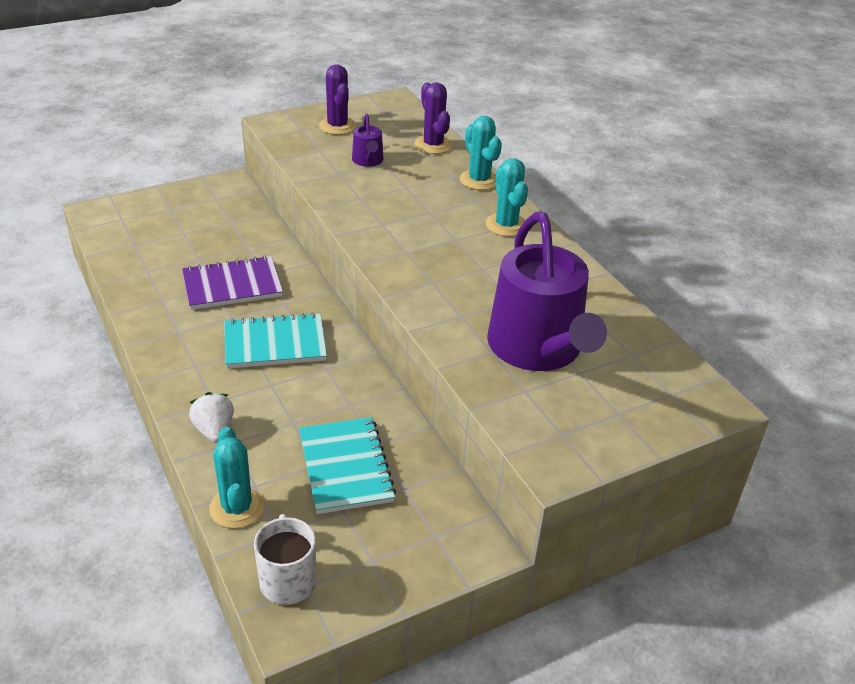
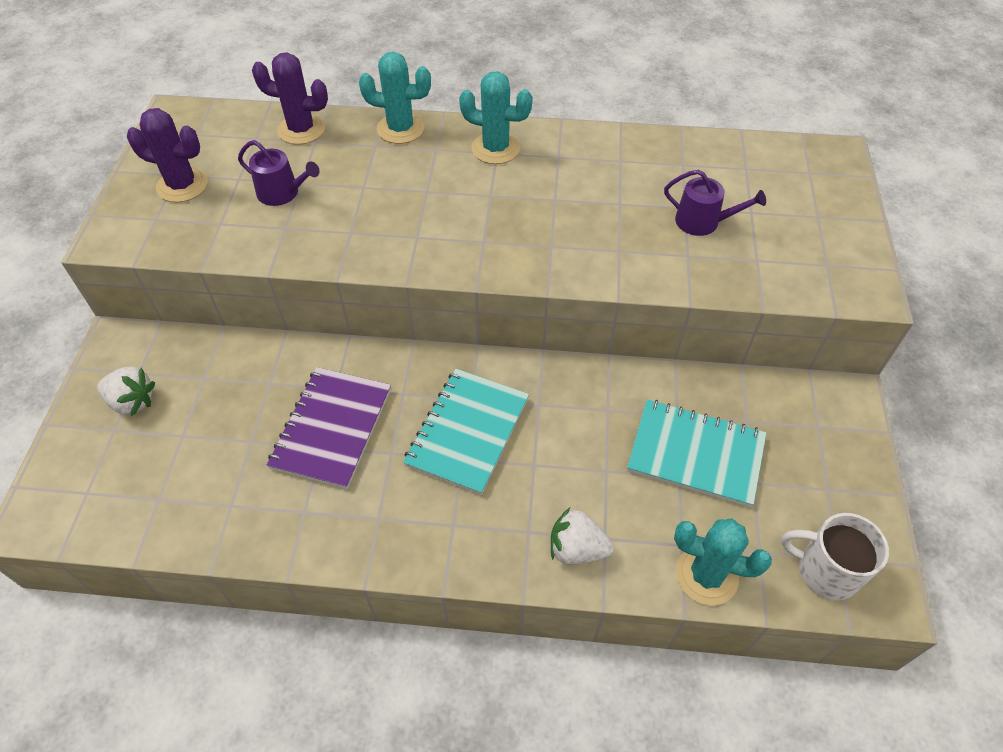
camera: 55 degrees left, 15 degrees up
(193, 206) = (132, 402): none -> white strawberry
(538, 349) = (703, 222): purple watering can -> purple watering can, size x0.43

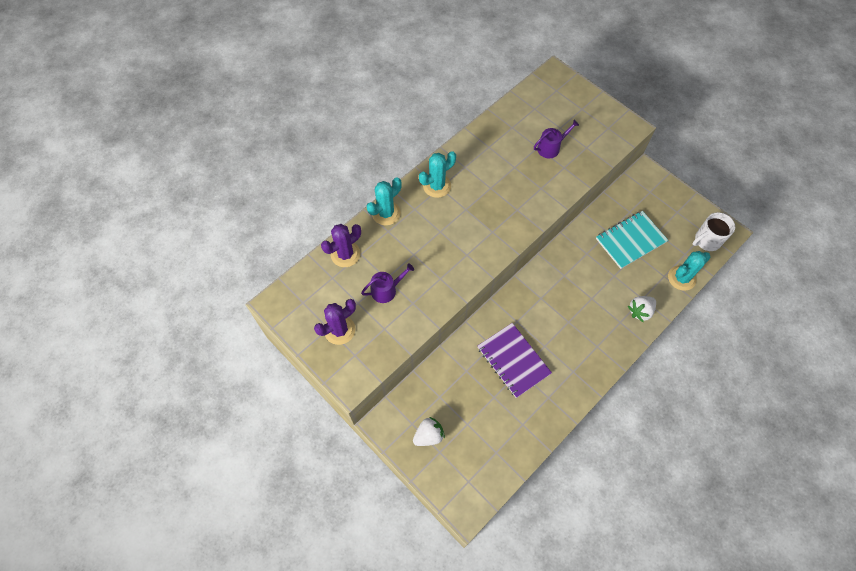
camera: 50 degrees left, 10 degrees up
(468, 432) = (557, 310): turquoise notebook -> none

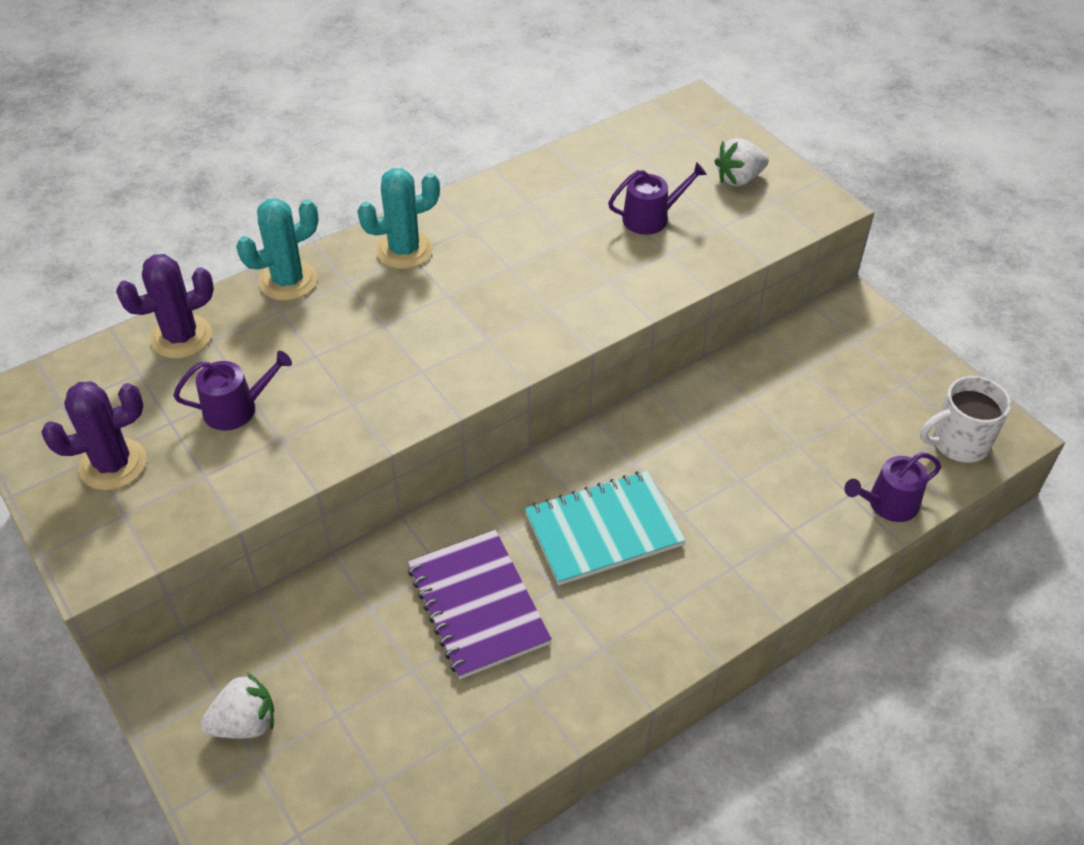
camera: 10 degrees right, 15 degrees down
(630, 240) = (793, 420): turquoise notebook -> turquoise notebook (603, 530)
(640, 311) = (781, 553): white strawberry -> white strawberry (739, 179)
(681, 278) = (888, 504): turquoise cactus -> purple watering can

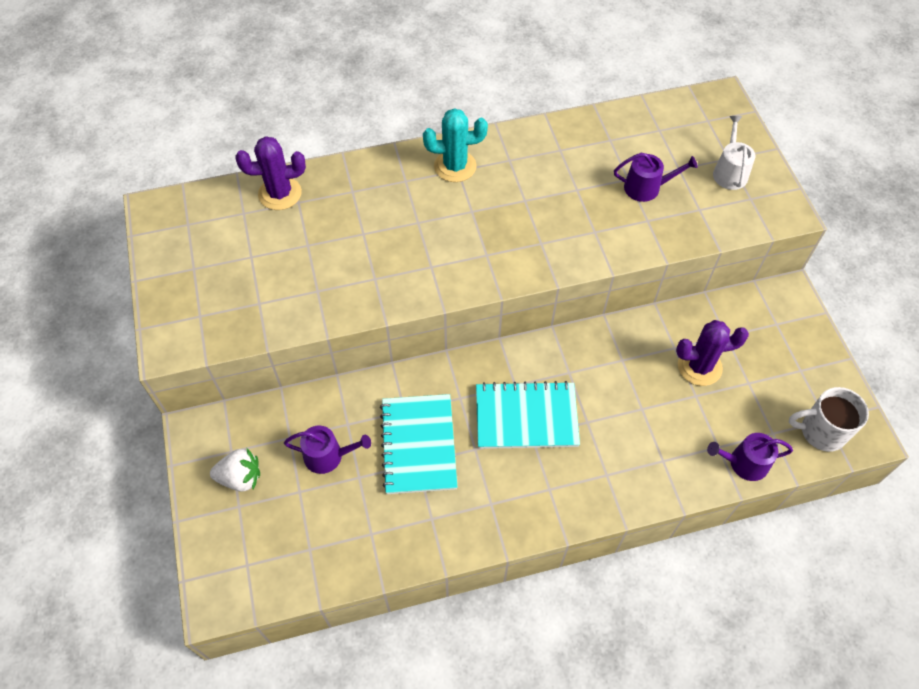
camera: 20 degrees right, 10 degrees up
(113, 464) = (205, 277): purple cactus -> purple cactus (699, 366)
(237, 408) = (297, 259): purple watering can -> purple watering can (328, 456)
(288, 281) = (366, 169): turquoise cactus -> none
(478, 605) = (418, 445): purple notebook -> turquoise notebook
(739, 179) = (729, 172): white strawberry -> white watering can

